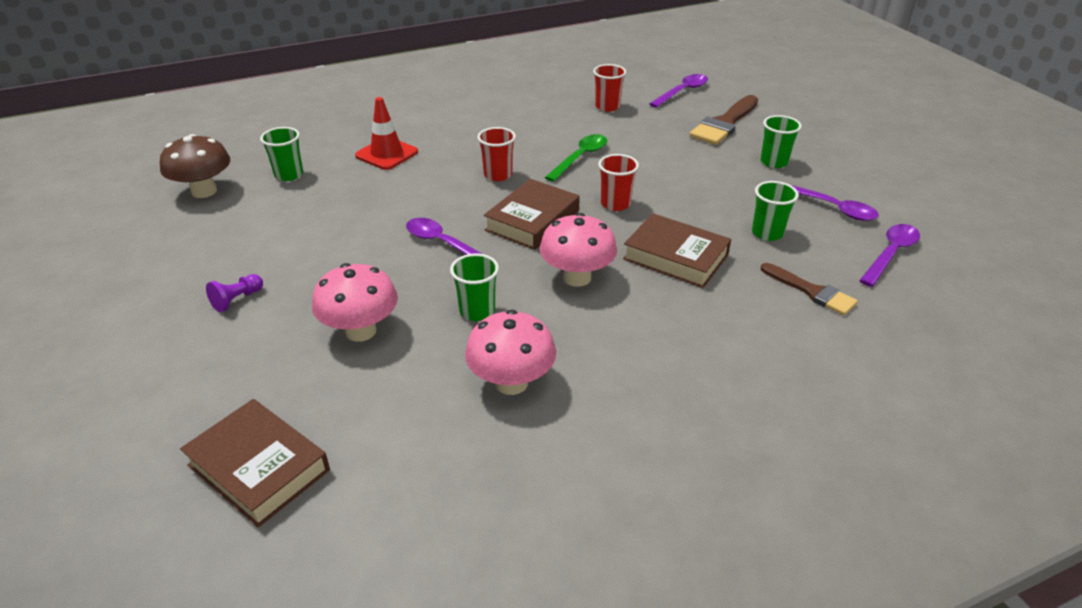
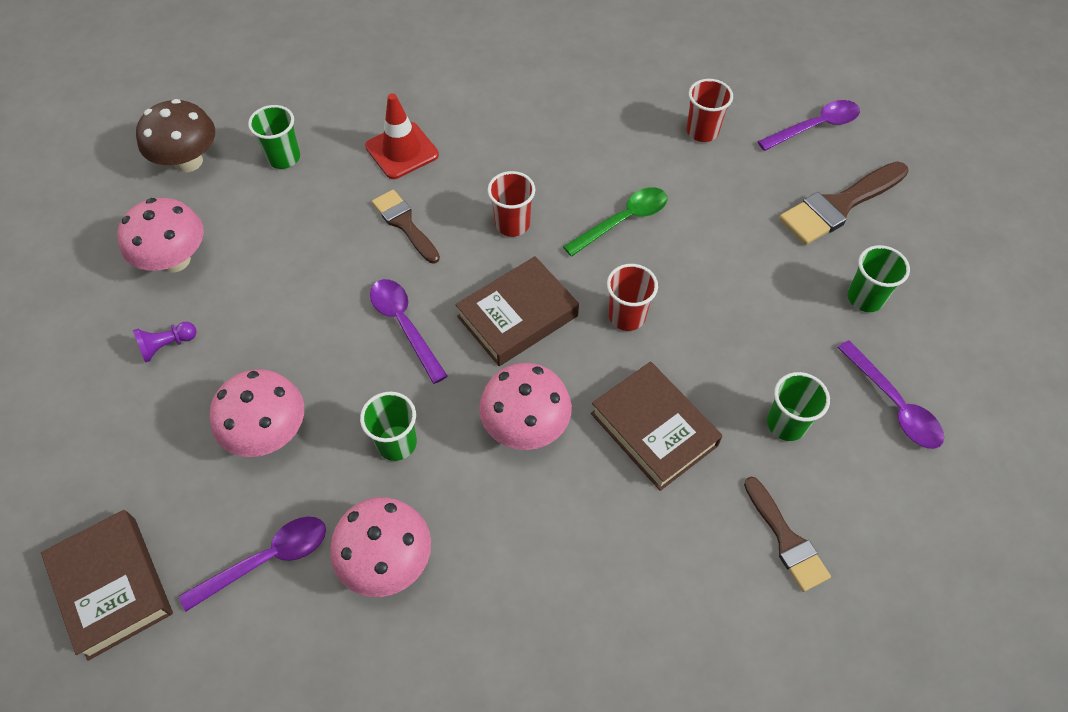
camera: 20 degrees right, 20 degrees up
(219, 248) = (175, 260): none -> pink mushroom
(411, 190) = (404, 224): none -> brown brush
(890, 254) = (922, 510): purple spoon -> purple spoon (267, 560)

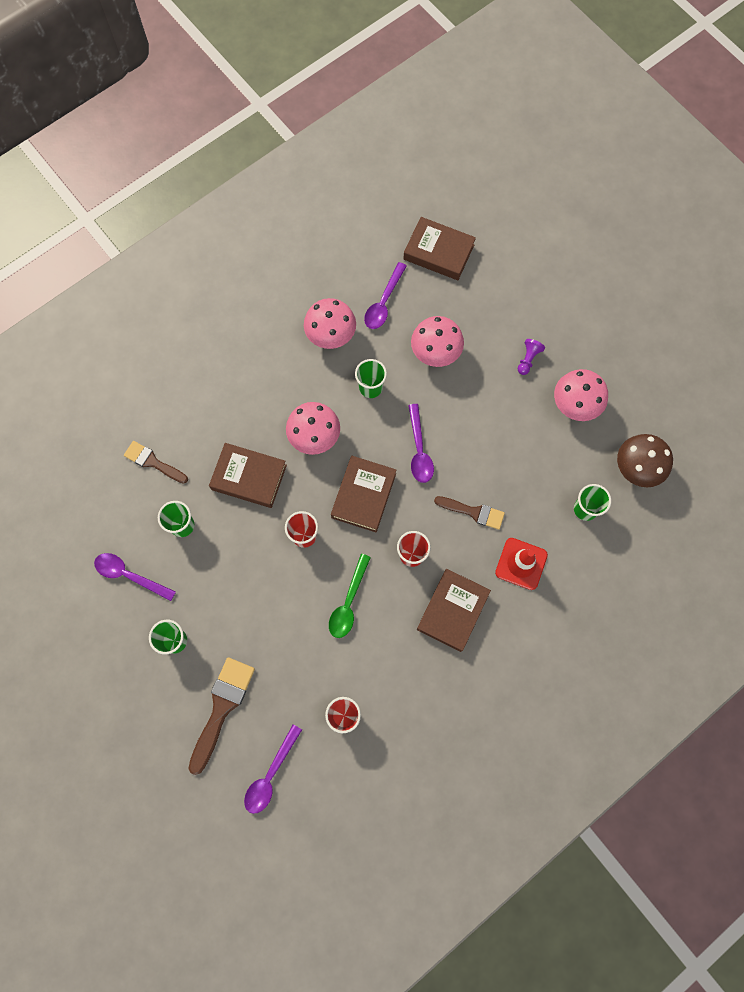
camera: 145 degrees right, 15 degrees up
(404, 325) = (419, 450): purple spoon -> purple spoon turned 60 degrees clockwise
(513, 152) = (453, 611): none -> brown book

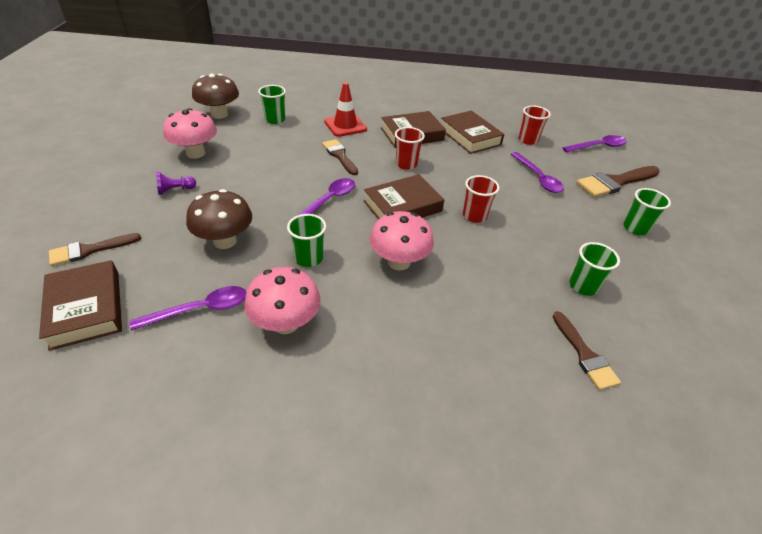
camera: 140 degrees left, 30 degrees down
(130, 575) = (660, 286): purple spoon -> purple spoon (538, 178)
(249, 477) = (488, 276): brown book -> brown book (469, 136)
(348, 602) = (476, 172): green spoon -> none
(435, 353) = (225, 241): pink mushroom -> brown mushroom
(496, 276) = (89, 250): none -> brown brush

